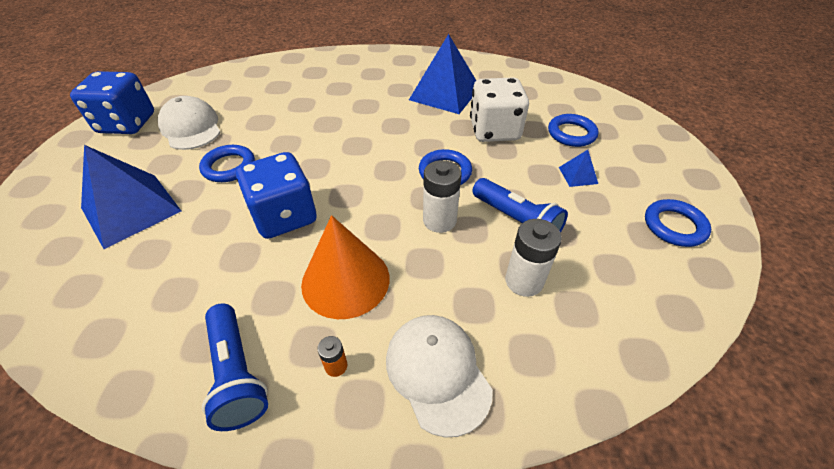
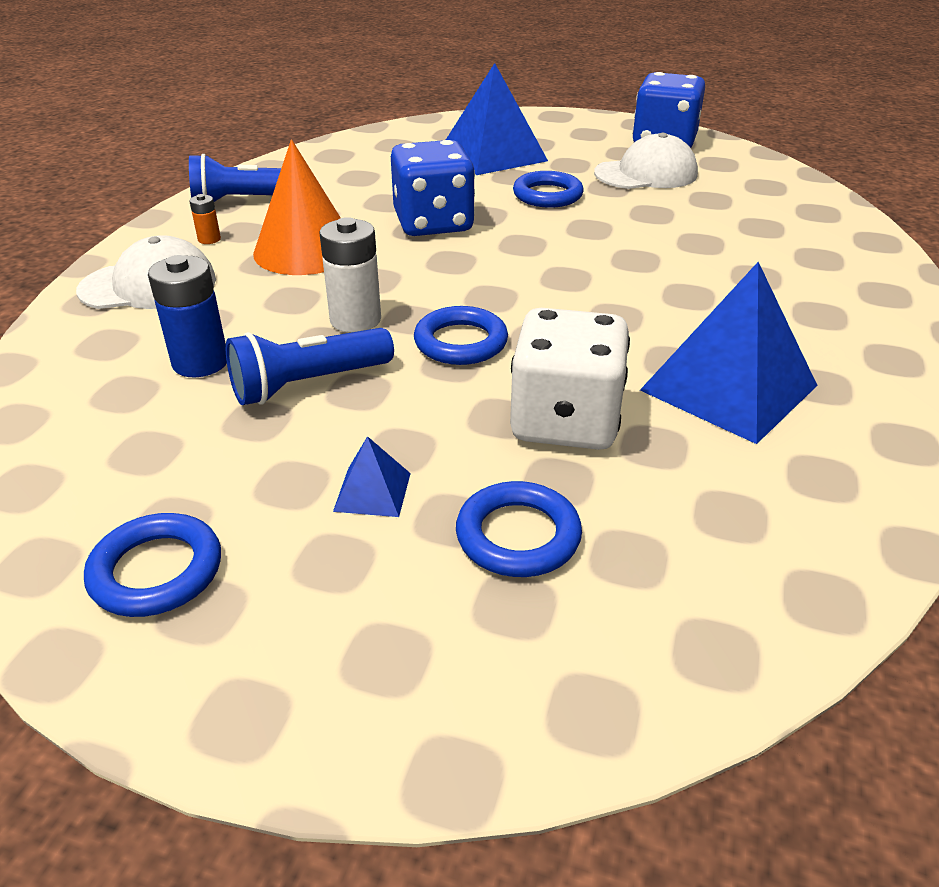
camera: 105 degrees right, 10 degrees down
(524, 281) = (200, 363): white battery -> blue battery

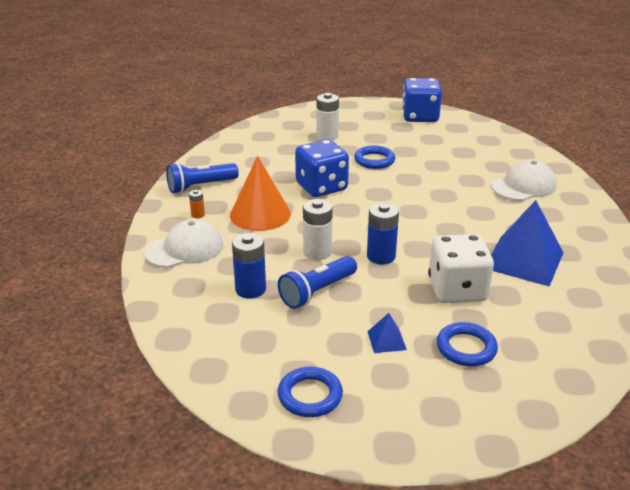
camera: 15 degrees left, 5 degrees down
(461, 342) = (381, 256): blue ring -> blue battery
(493, 154) = (327, 136): blue pyramid -> white battery
(646, 174) = (421, 139): white cap -> white cap (524, 186)

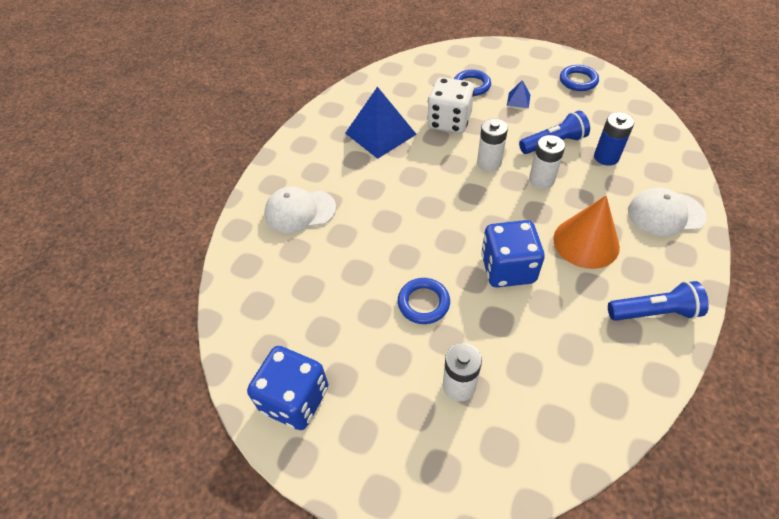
camera: 155 degrees left, 20 degrees up
(198, 215) = (655, 259): orange battery -> none
(381, 256) = (489, 163): blue battery -> white battery

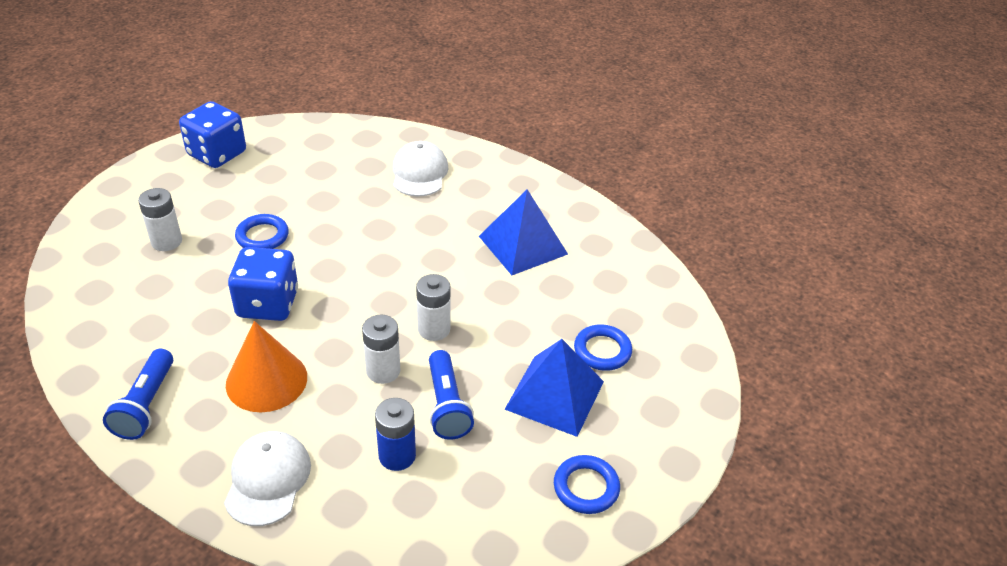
camera: 95 degrees right, 10 degrees down
(449, 122) = (526, 310): white dice -> none
(518, 100) = (554, 395): blue pyramid -> blue pyramid, size x2.27

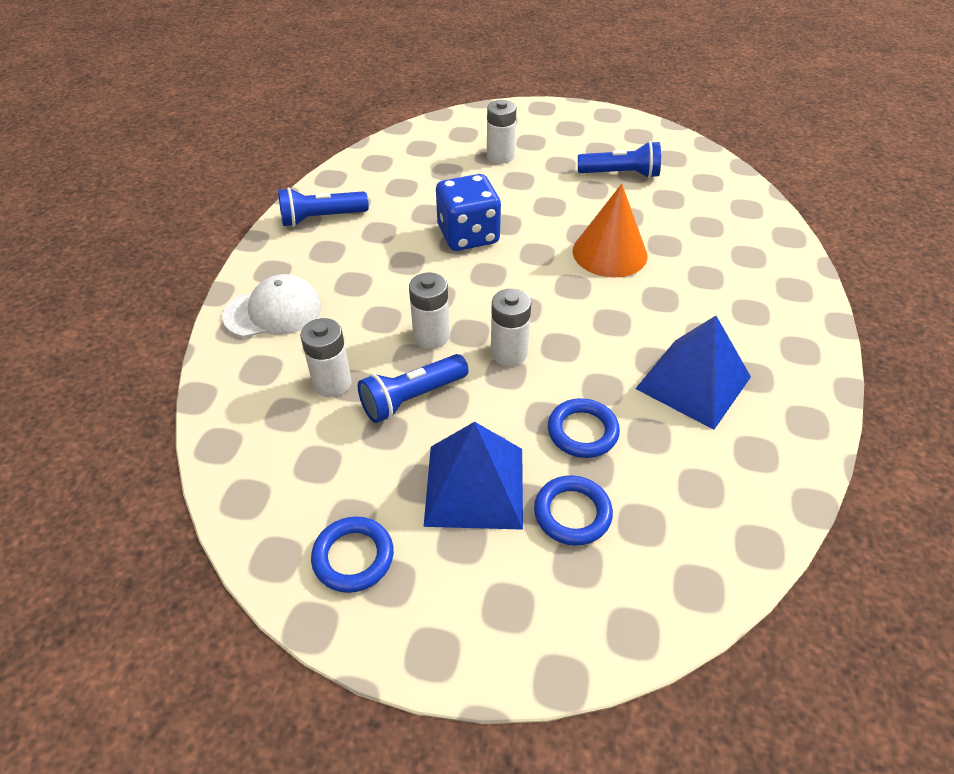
camera: 70 degrees right, 5 degrees up
(217, 154) = (629, 136): blue dice -> none
(262, 236) = (548, 200): blue ring -> blue ring (582, 431)
(265, 181) = (620, 174): none -> blue flashlight
(266, 380) = (379, 269): orange cone -> orange cone (609, 253)
(397, 456) = (332, 383): blue battery -> white battery
(419, 173) = (731, 262): white cap -> none

